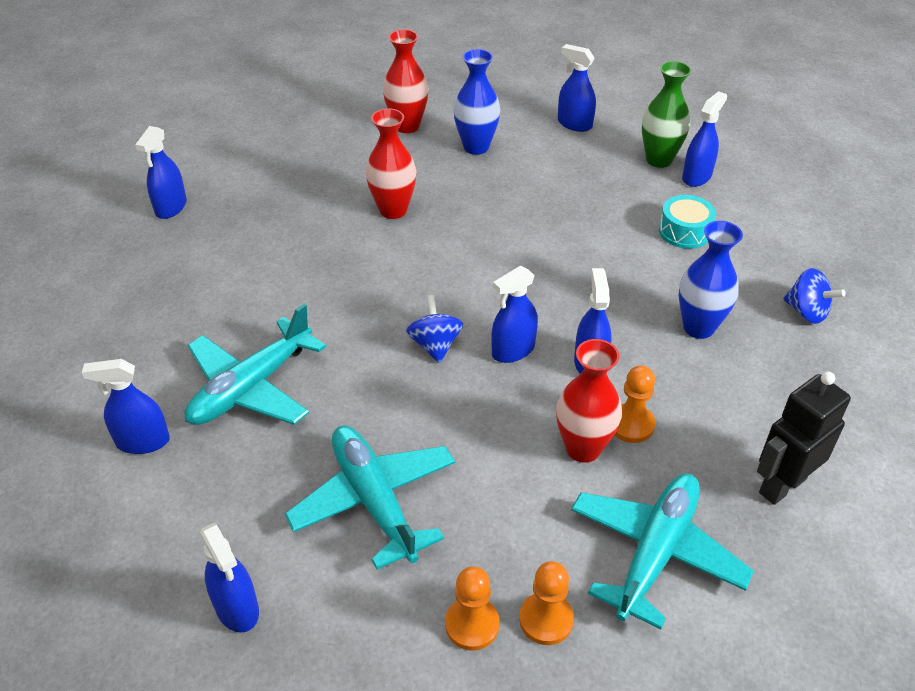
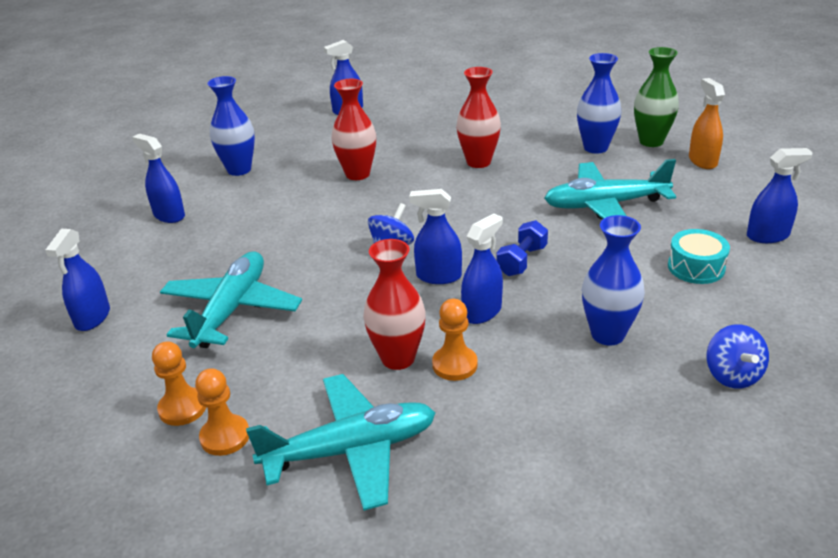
camera: 45 degrees right, 10 degrees down
(145, 342) = (239, 169): none -> blue vase
(251, 387) = (256, 217): turquoise plane -> turquoise plane (605, 205)
(407, 126) = (561, 118): red vase -> red vase (357, 174)
(559, 296) = (522, 261): none -> blue dumbbell
(574, 124) = (702, 161): blue spray bottle -> orange spray bottle
(659, 160) = (747, 211): green vase -> green vase (651, 141)
(781, 485) = (515, 475): black robot -> none

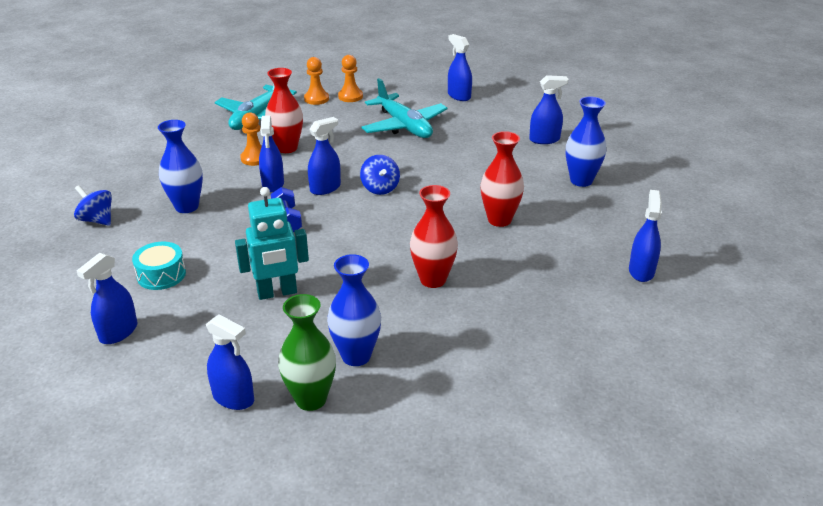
camera: 130 degrees right, 0 degrees up
(605, 205) = (277, 293): turquoise plane -> turquoise robot
(702, 161) = (233, 398): orange spray bottle -> blue spray bottle

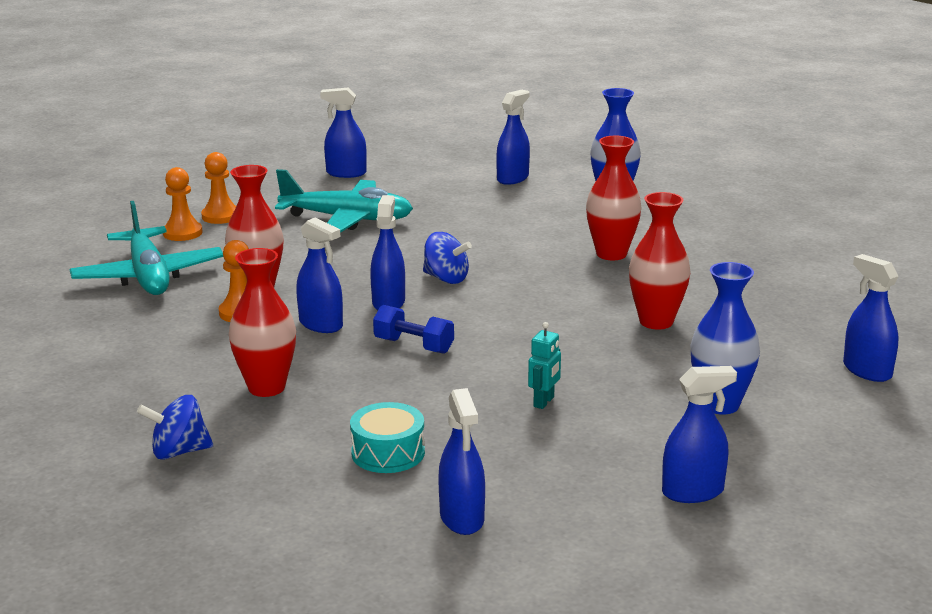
camera: 45 degrees left, 10 degrees down
(187, 207) = (266, 387): blue vase -> red vase
(277, 293) = (544, 402): turquoise robot -> turquoise robot, size x0.52
(311, 399) = (755, 452): green vase -> none
(641, 271) = (792, 239): blue spray bottle -> blue spray bottle (867, 371)

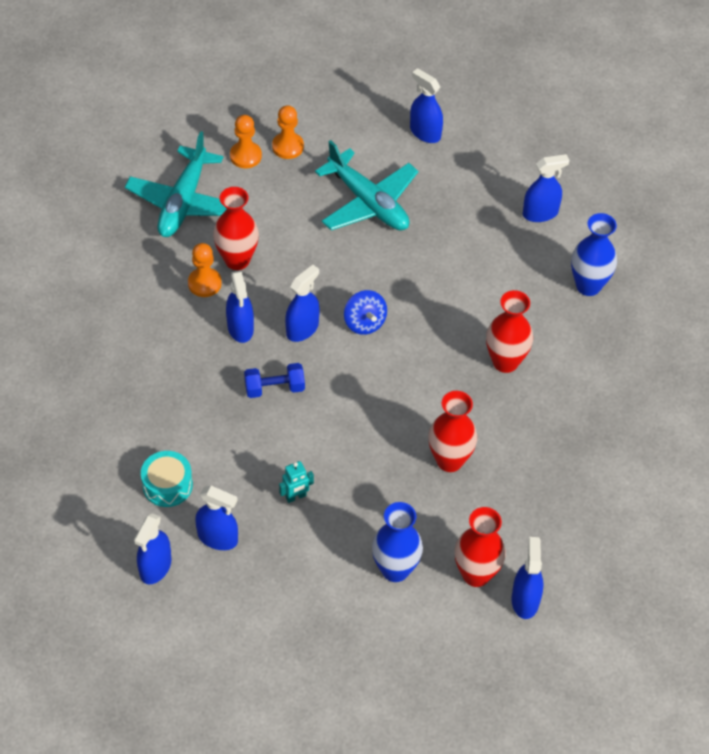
camera: 35 degrees right, 30 degrees up
(179, 452) = (62, 409): blue spinning top -> none
(266, 387) = (155, 377): red vase -> red vase (476, 574)
(413, 346) = (274, 388): blue dumbbell -> blue dumbbell turned 75 degrees counterclockwise
(693, 492) = (295, 632): blue spray bottle -> blue spray bottle (218, 538)

